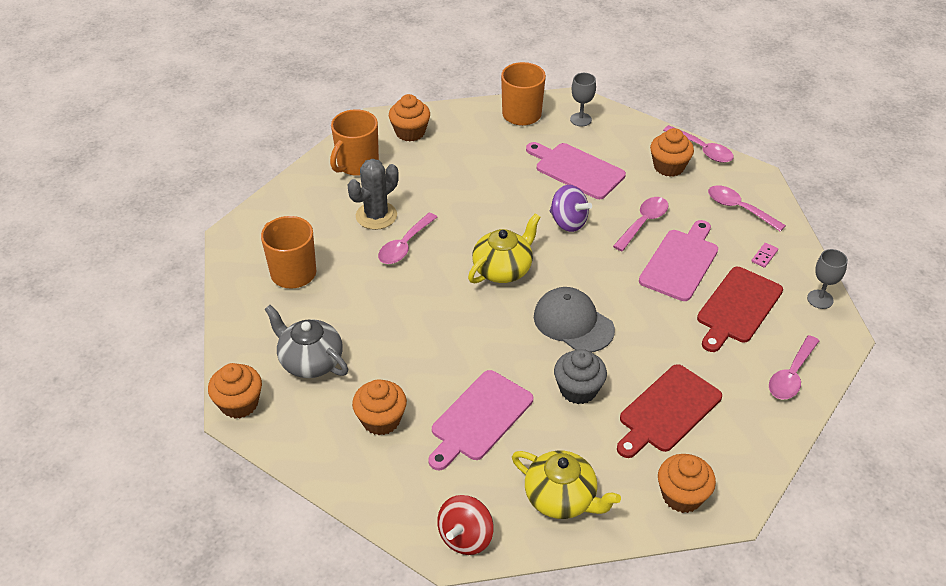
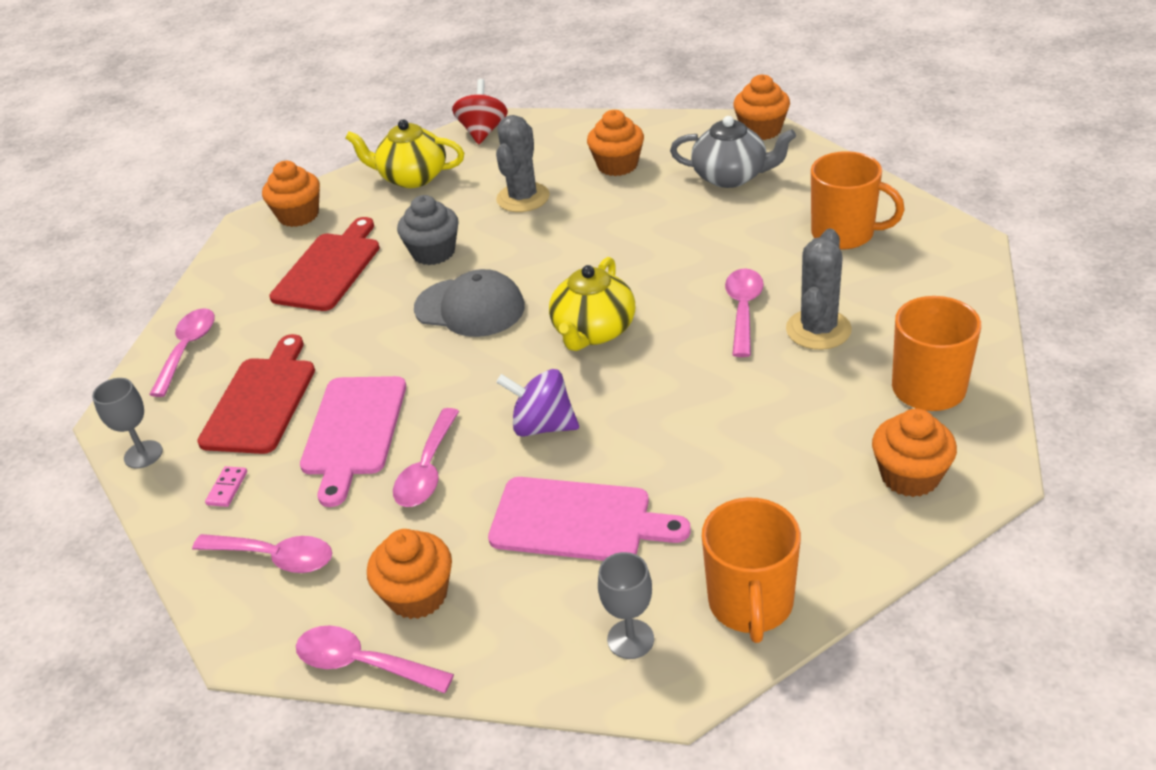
camera: 160 degrees right, 5 degrees down
(479, 418) = (523, 198): pink cutting board -> grey cactus

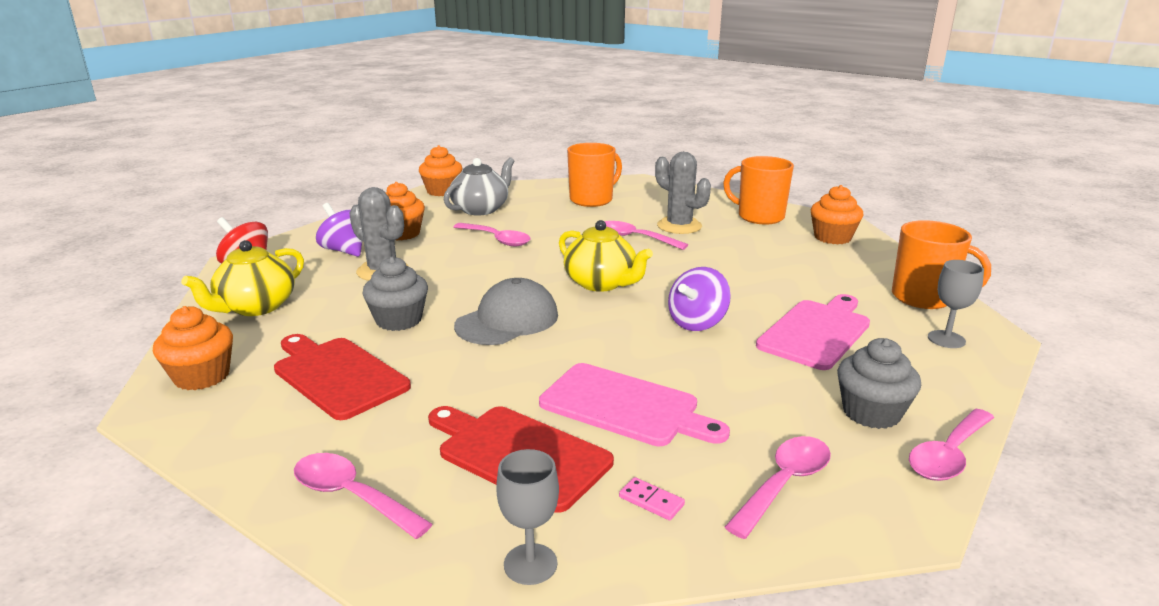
camera: 70 degrees left, 15 degrees down
(418, 595) = (871, 413): orange cupcake -> grey cupcake
(427, 470) = (712, 379): pink spoon -> pink spoon (497, 239)
(551, 158) = (345, 251): none -> purple spinning top

